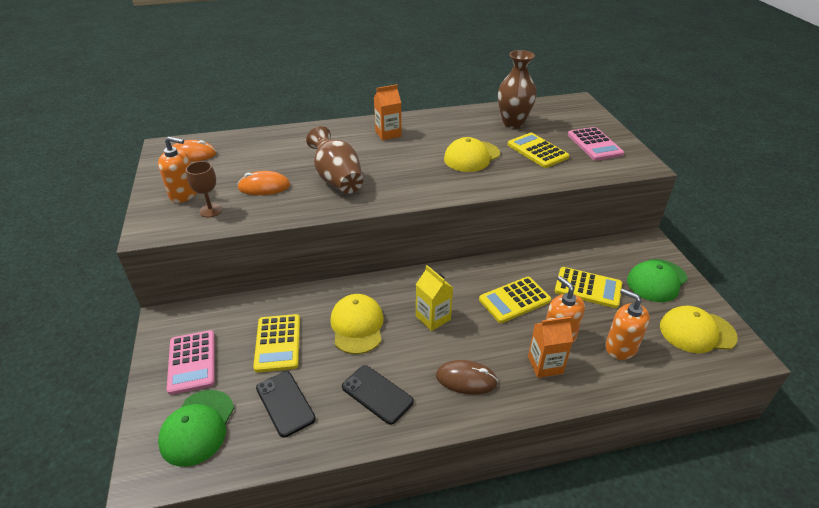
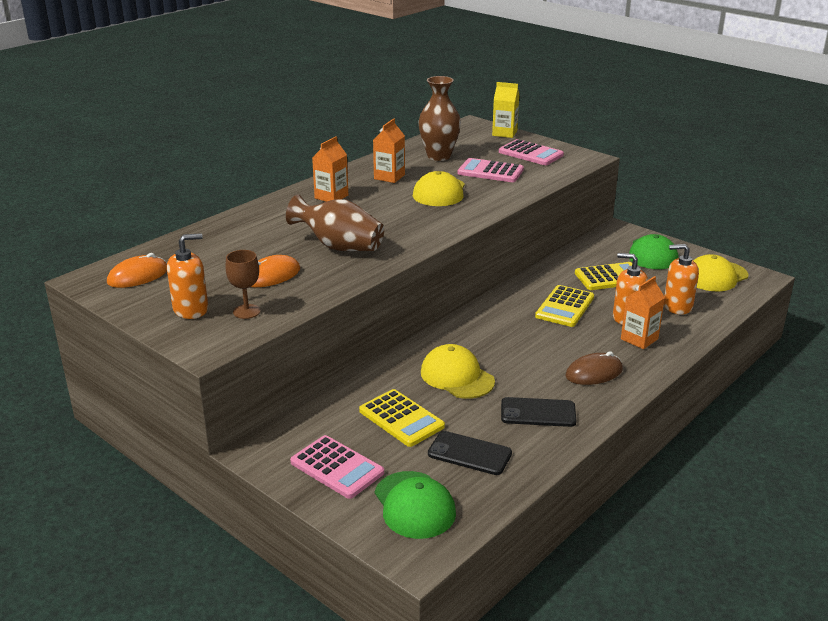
camera: 35 degrees left, 10 degrees down
(433, 318) = (515, 345): yellow carton -> yellow carton (504, 133)
(451, 130) = (389, 177): none -> orange carton
(537, 151) = (490, 171): yellow calculator -> pink calculator

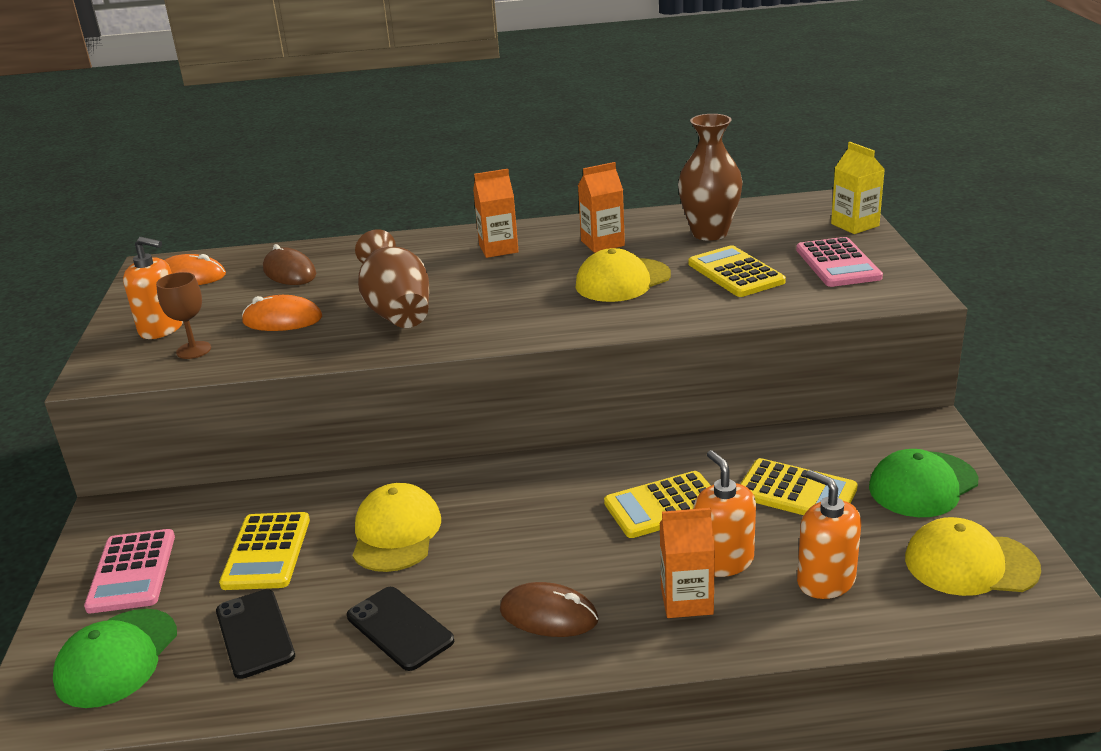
camera: 45 degrees right, 0 degrees up
(213, 250) = (289, 272): none -> brown mouse
(490, 171) = (735, 273): pink calculator -> yellow calculator

